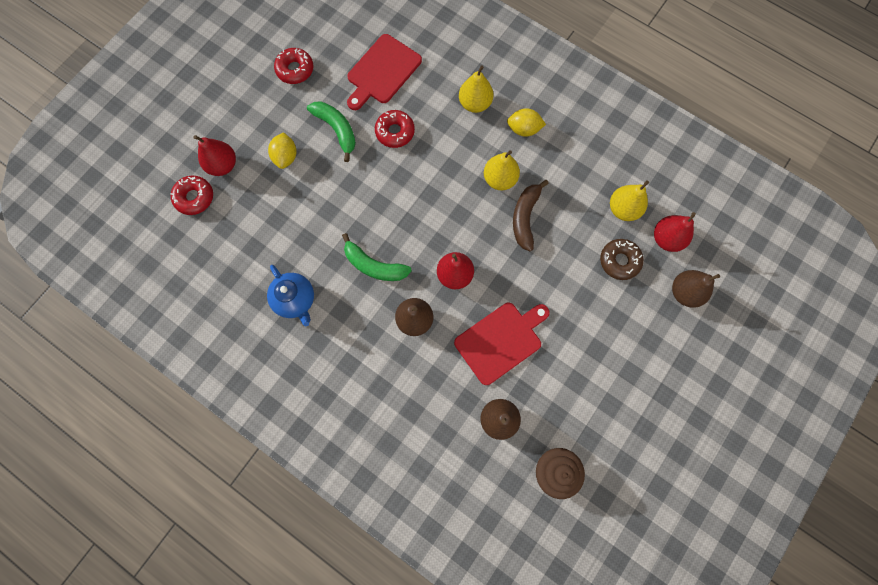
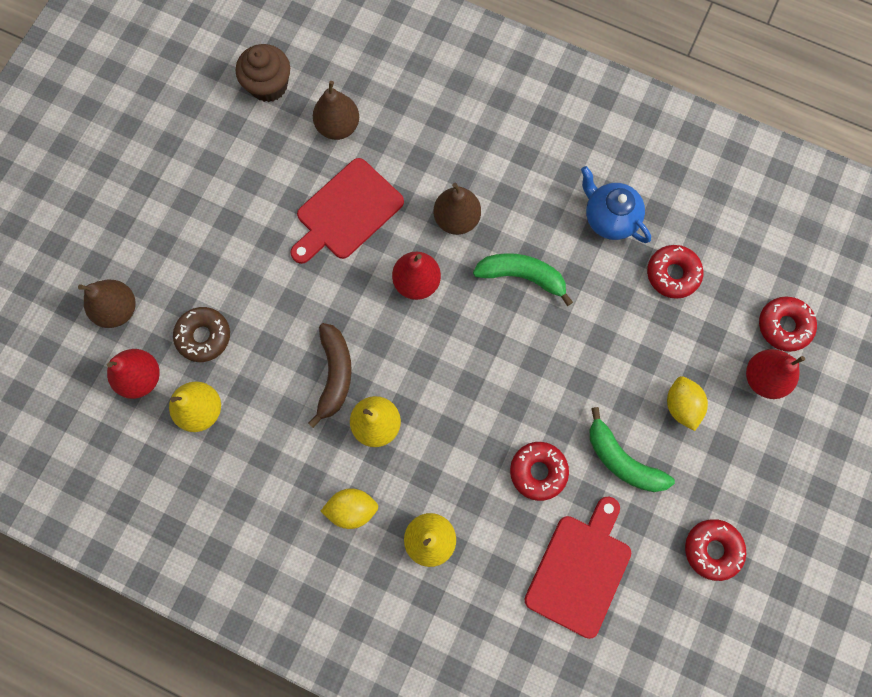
camera: 170 degrees right, 0 degrees up
(261, 248) = (672, 274): none -> red donut

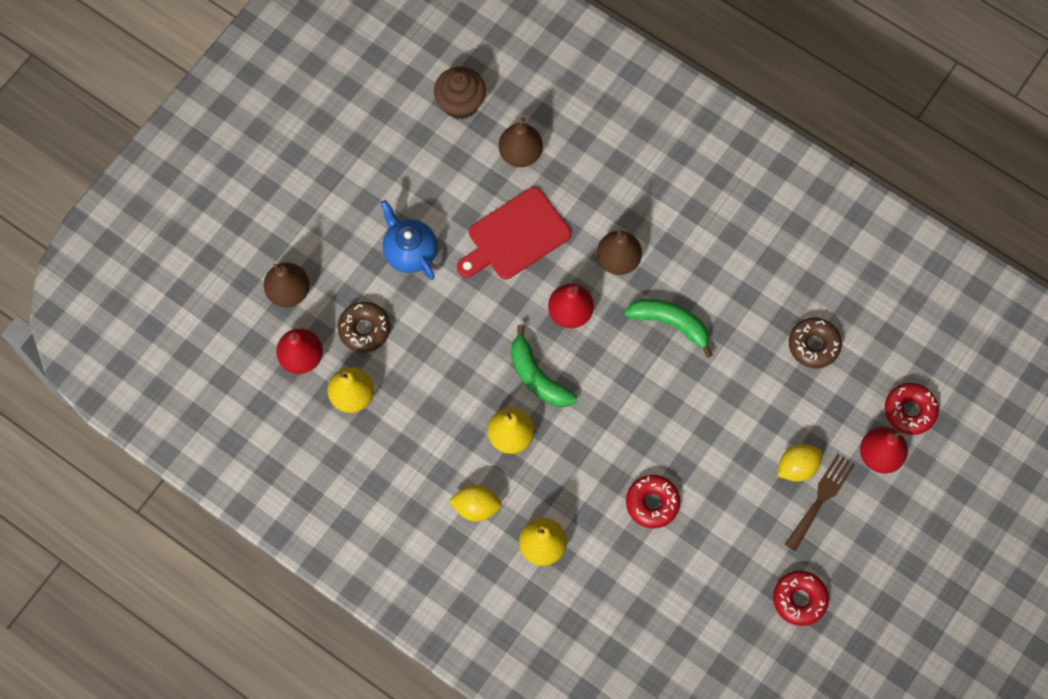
camera: 10 degrees right, 5 degrees down
(334, 374) = (479, 384): brown banana -> none
(580, 570) = (674, 596): red cutting board -> none
(609, 218) = (764, 283): blue teapot -> blue teapot (410, 252)
(622, 460) = (732, 506): green banana -> green banana (537, 376)
(672, 274) = (813, 345): red donut -> brown donut
(681, 405) = (797, 467): yellow lemon -> yellow lemon turned 60 degrees clockwise
(713, 435) = (821, 498): none -> brown fork

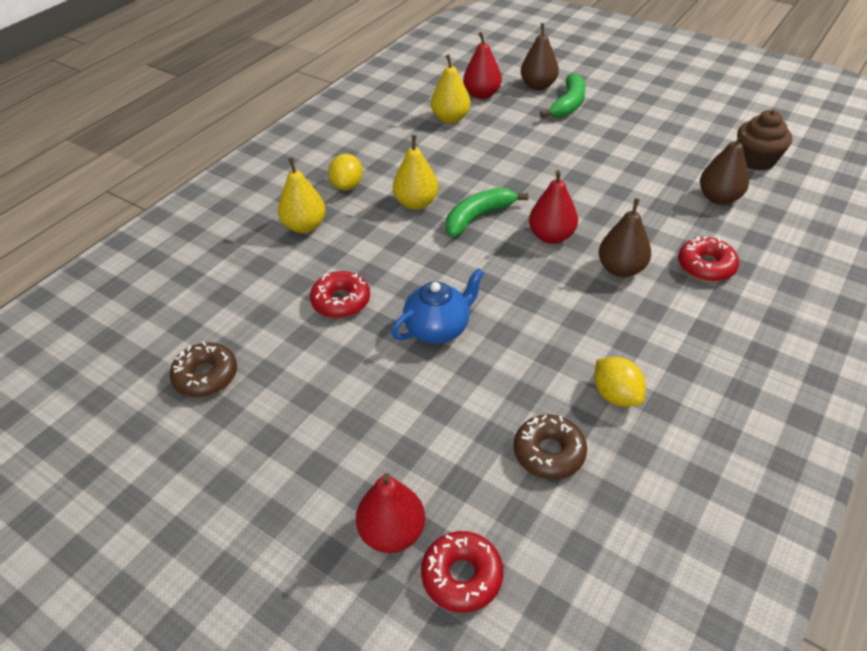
camera: 90 degrees right, 25 degrees down
(364, 329) = (511, 121): brown donut -> brown donut (206, 376)
(410, 252) = (590, 140): blue teapot -> blue teapot (438, 328)
(515, 236) = (626, 198): red cutting board -> none
(670, 324) = (553, 312): green banana -> green banana (568, 104)
(797, 467) = (377, 433): yellow lemon -> yellow lemon (615, 395)
(799, 599) = (205, 434): red donut -> red donut (706, 266)
(821, 498) = (334, 459): brown fork -> none

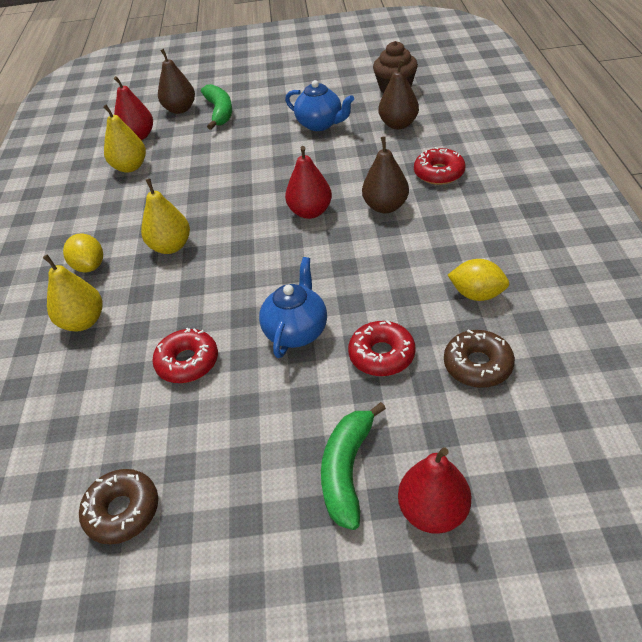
camera: 35 degrees left, 0 degrees up
(462, 576) = (518, 500): red donut -> red donut (381, 355)
(478, 217) = (237, 229): green banana -> green banana (347, 470)
(644, 160) = (320, 124): none -> blue teapot

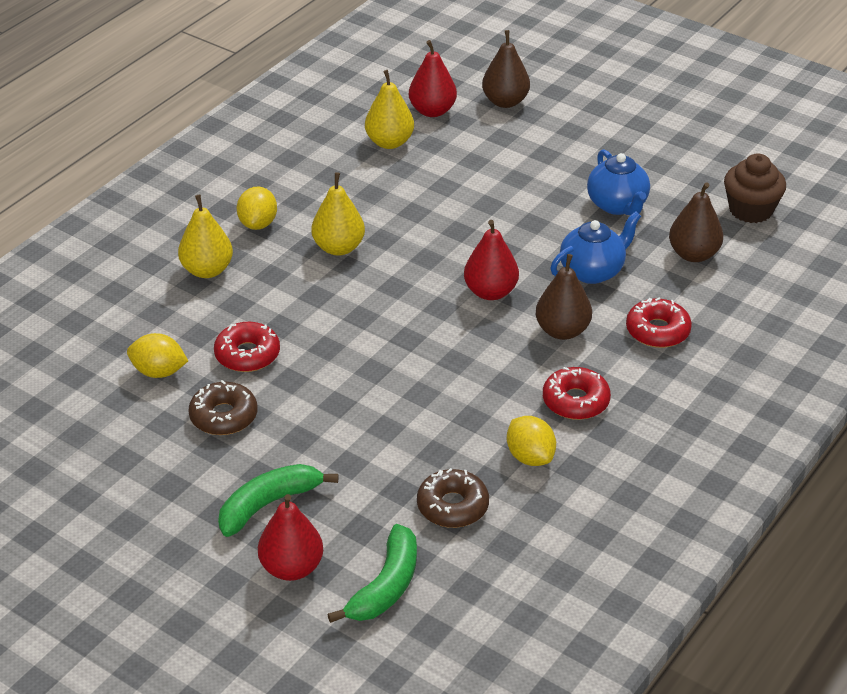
camera: 35 degrees right, 5 degrees down
(122, 511) = (103, 425): brown donut -> brown donut (223, 416)
(126, 426) = (159, 372): none -> yellow lemon
(219, 112) = (539, 129): green banana -> green banana (385, 586)
(296, 331) = (352, 386): blue teapot -> blue teapot (592, 271)
(381, 355) = (392, 448): red donut -> red donut (575, 401)

